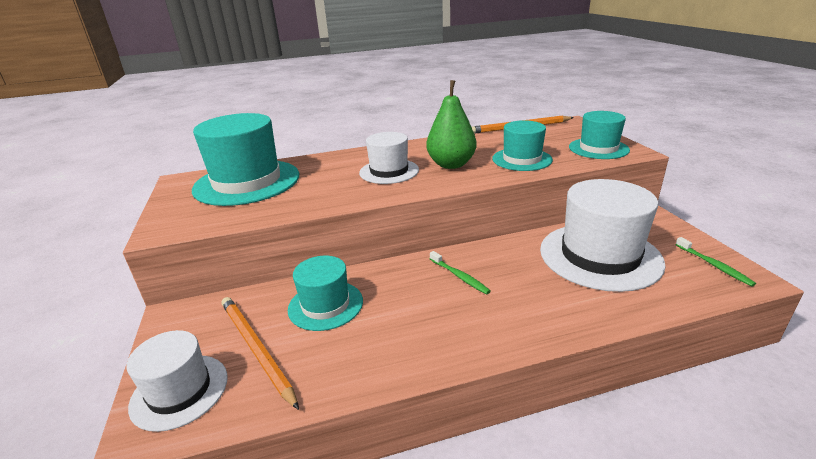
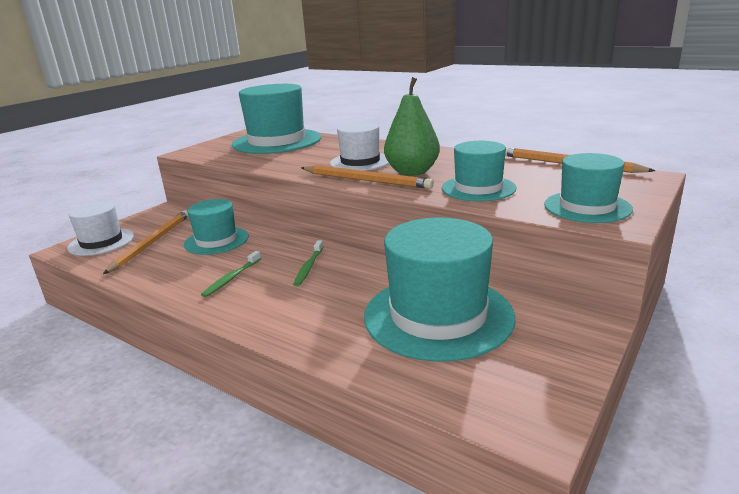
camera: 50 degrees right, 5 degrees down
(438, 182) = (366, 180): none -> orange pencil
(600, 256) = (438, 316): white hat -> turquoise hat
(713, 265) = (527, 392): green toothbrush -> green toothbrush (232, 278)

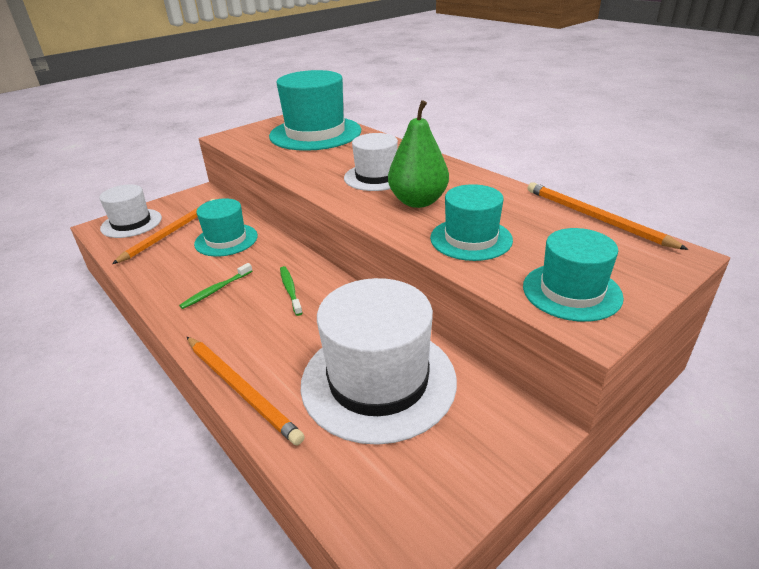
camera: 15 degrees right, 10 degrees up
(309, 267) = (290, 290): green toothbrush -> green toothbrush turned 135 degrees clockwise
(366, 180) = (365, 206): orange pencil -> orange pencil (241, 389)
(438, 316) = (378, 381): turquoise hat -> white hat

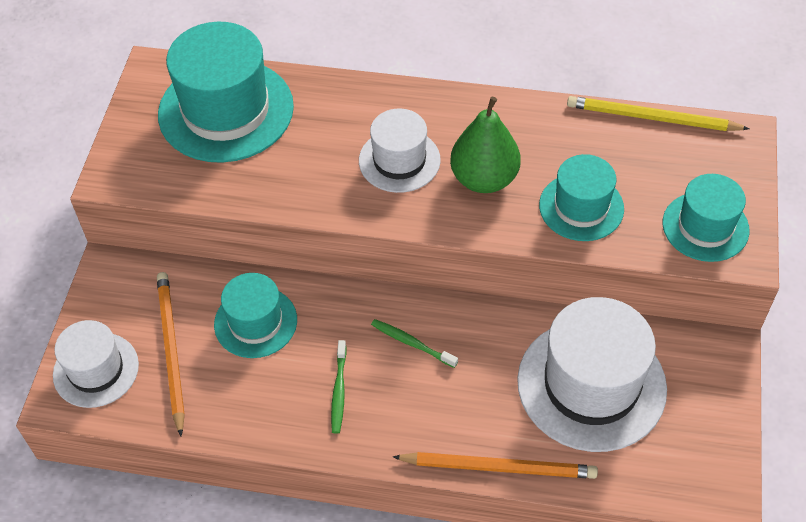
camera: 40 degrees left, 20 degrees up
(595, 218) = (652, 118): orange pencil -> yellow pencil

